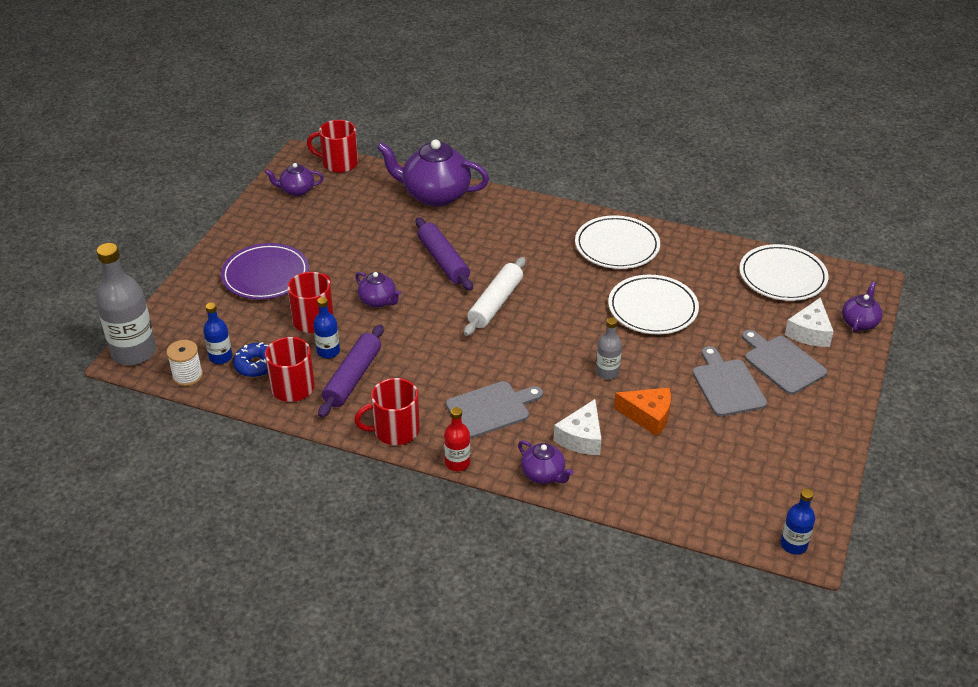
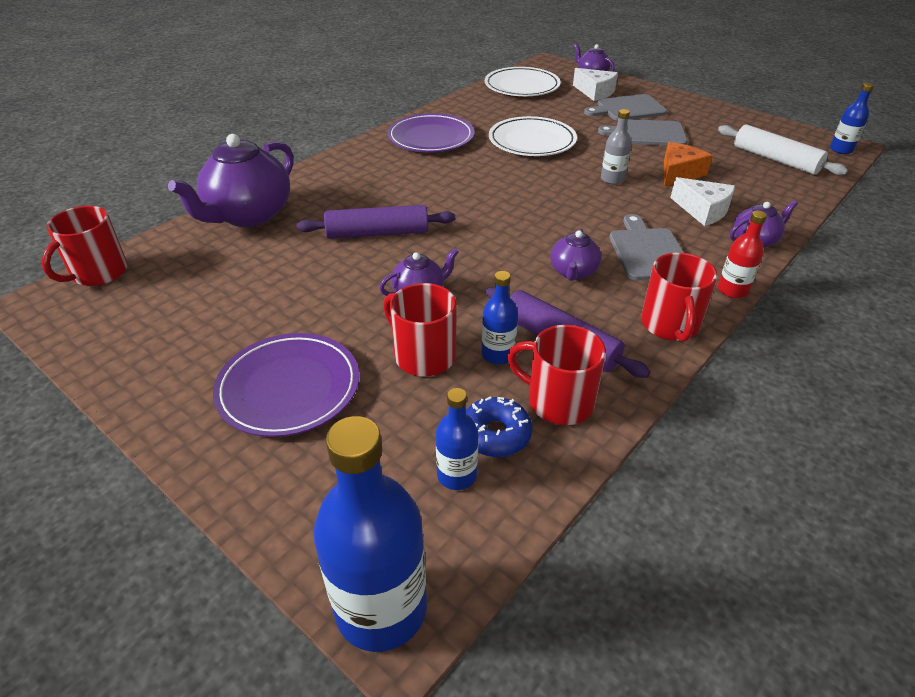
camera: 70 degrees left, 0 degrees up
(134, 352) = (381, 608): grey bottle -> blue bottle
(187, 376) = (486, 529): white spool -> none
(296, 190) = (116, 322): purple teapot -> purple teapot (573, 272)
(495, 303) = (475, 216): white rolling pin -> white rolling pin (775, 159)
(617, 246) = (431, 138): white plate -> purple plate

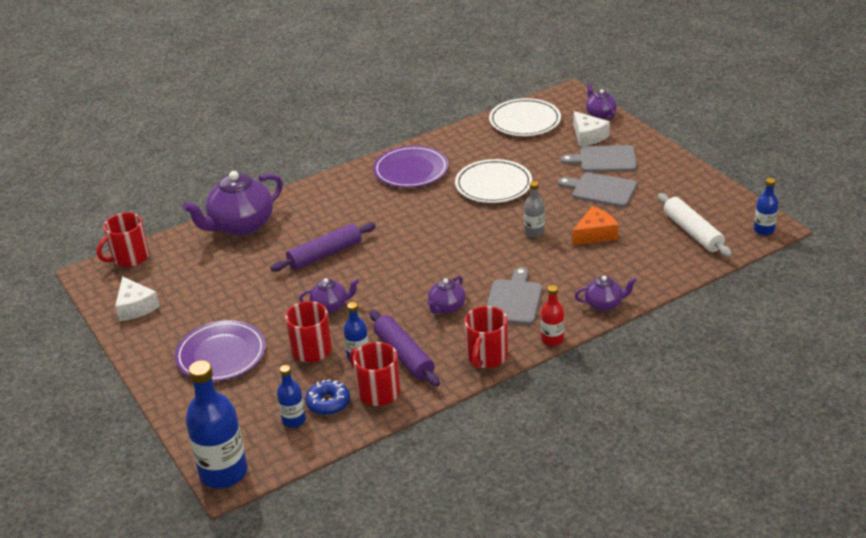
camera: 20 degrees right, 5 degrees down
(377, 233) = (325, 255): purple rolling pin -> purple rolling pin turned 45 degrees counterclockwise
(703, 210) = (586, 272): white cheese -> white cheese (135, 307)

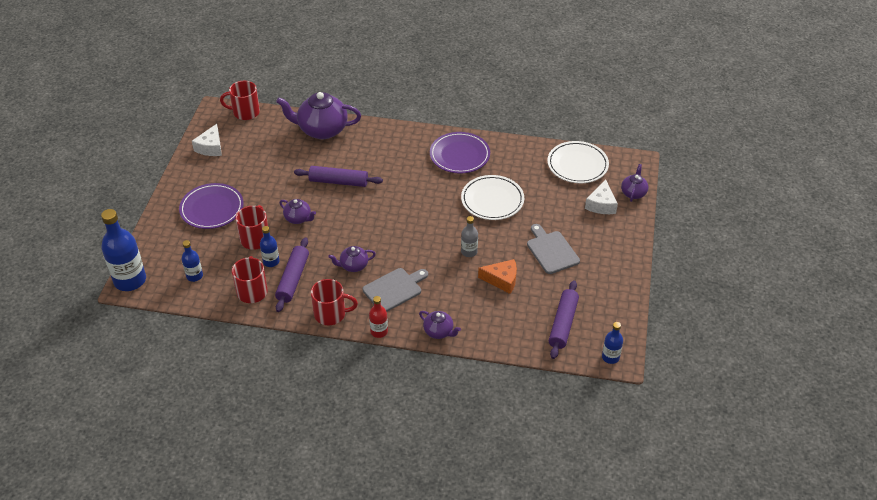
camera: 40 degrees right, 10 degrees up
(328, 403) = (222, 279): blue donut -> none
(486, 357) = (331, 314): red mug -> red mug turned 150 degrees counterclockwise
(604, 159) = (586, 229): grey cutting board -> none
(692, 232) = (563, 324): white rolling pin -> purple rolling pin

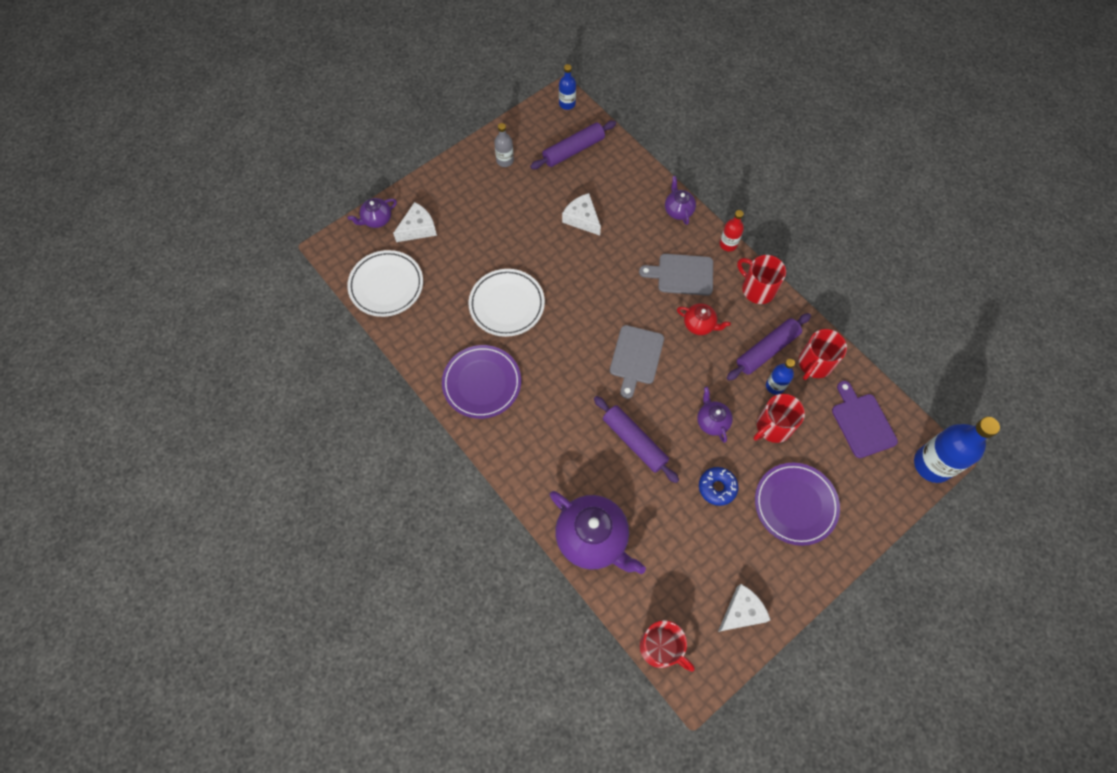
camera: 140 degrees left, 20 degrees up
(194, 276) = (862, 422): blue bottle -> purple cutting board
(268, 189) = (717, 487): none -> blue donut
(353, 266) = (699, 325): purple teapot -> red teapot
(469, 252) = (583, 265): grey bottle -> grey bottle (505, 160)
(502, 280) = (582, 219): orange cheese -> white cheese
(551, 251) = (512, 216): grey cutting board -> grey cutting board (636, 357)

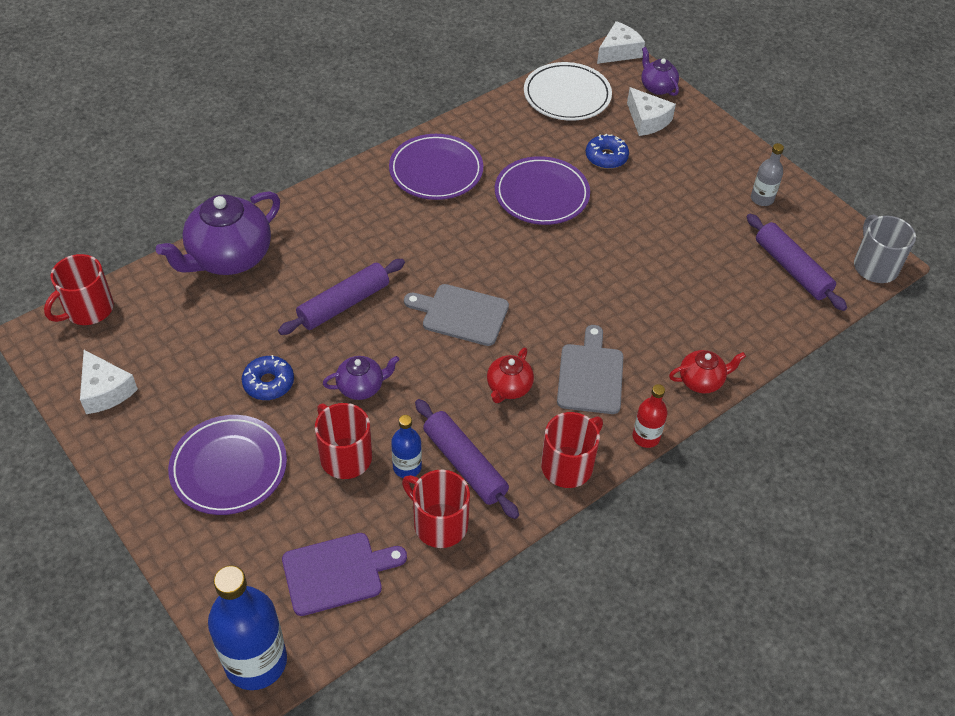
camera: 90 degrees right, 15 degrees down
(462, 258) = (606, 157): none -> blue donut
(507, 304) = (541, 194): white plate -> purple plate
(567, 104) = (874, 266): blue bottle -> grey mug
(582, 219) = (676, 272): white cheese -> white cheese (619, 51)
(678, 210) = (701, 381): purple teapot -> red teapot

